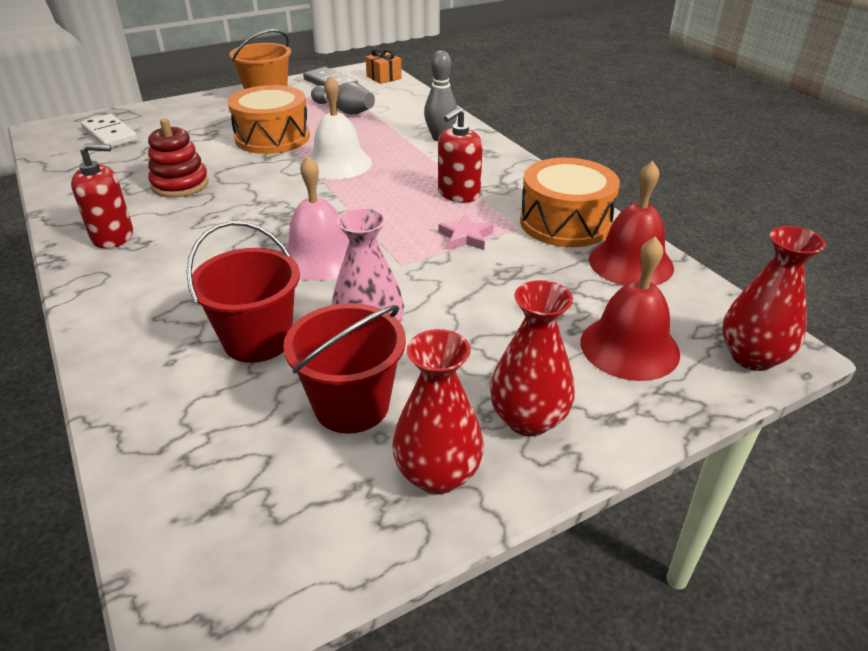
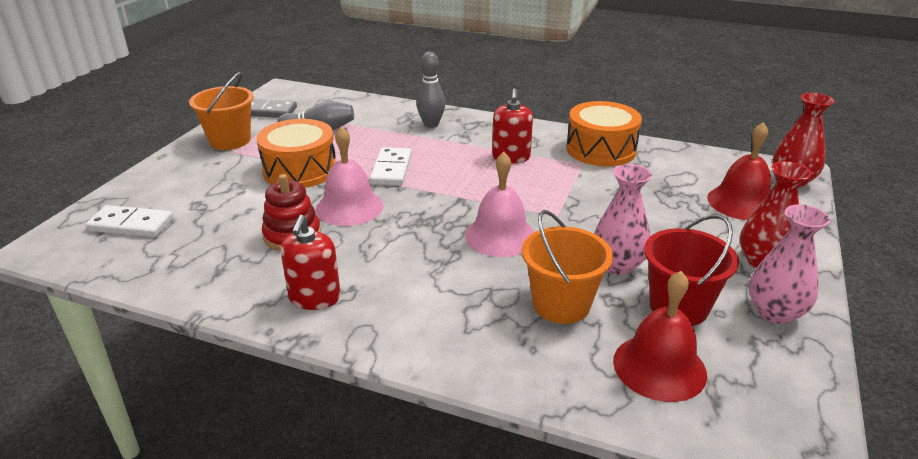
camera: 40 degrees left, 5 degrees down
(113, 236) = (314, 298): red soap dispenser -> red soap dispenser turned 150 degrees clockwise
(253, 180) = (349, 207): none -> pink bell
(257, 340) = (561, 304): red bucket -> orange bucket
(338, 163) = (391, 169): white bell -> white domino
(384, 77) = (303, 93): orange gift -> none
(437, 474) = (775, 312): red vase -> pink vase
(466, 237) = (564, 182): pink star -> none
(630, 263) = (670, 158): red bell -> red bell (659, 367)

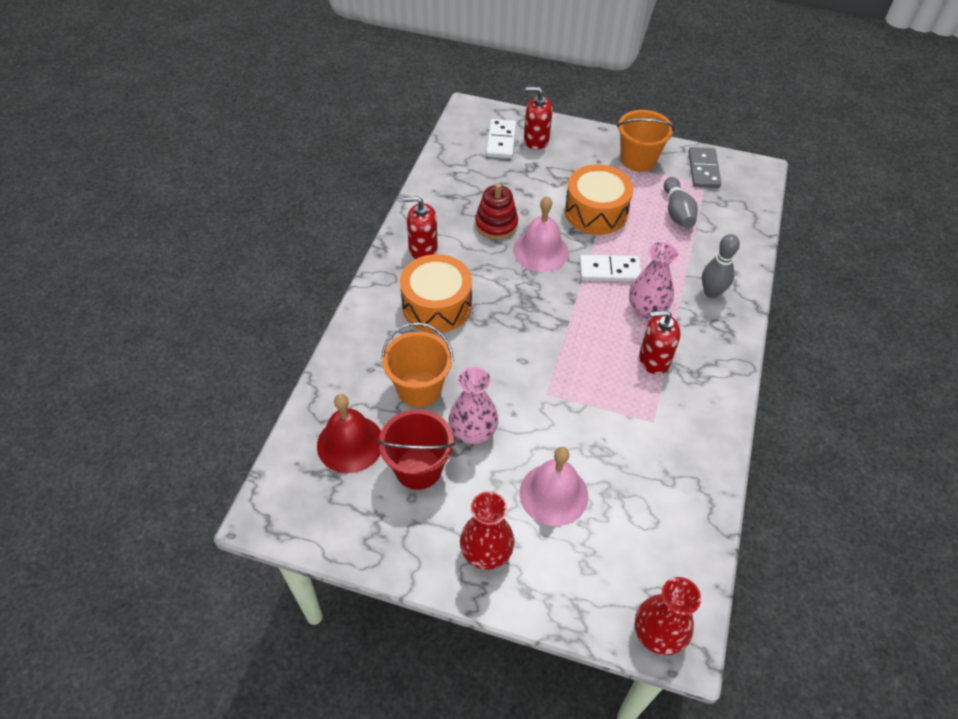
camera: 85 degrees right, 20 degrees up
(149, 199) = (536, 140): none -> red soap dispenser
(500, 235) = (509, 351): pink bell -> pink bell (553, 494)
(601, 149) = (691, 441): orange drum -> orange drum (436, 305)
(741, 202) = (597, 562): red bell -> none
(775, 312) = (412, 540): pink vase -> pink vase (647, 309)

